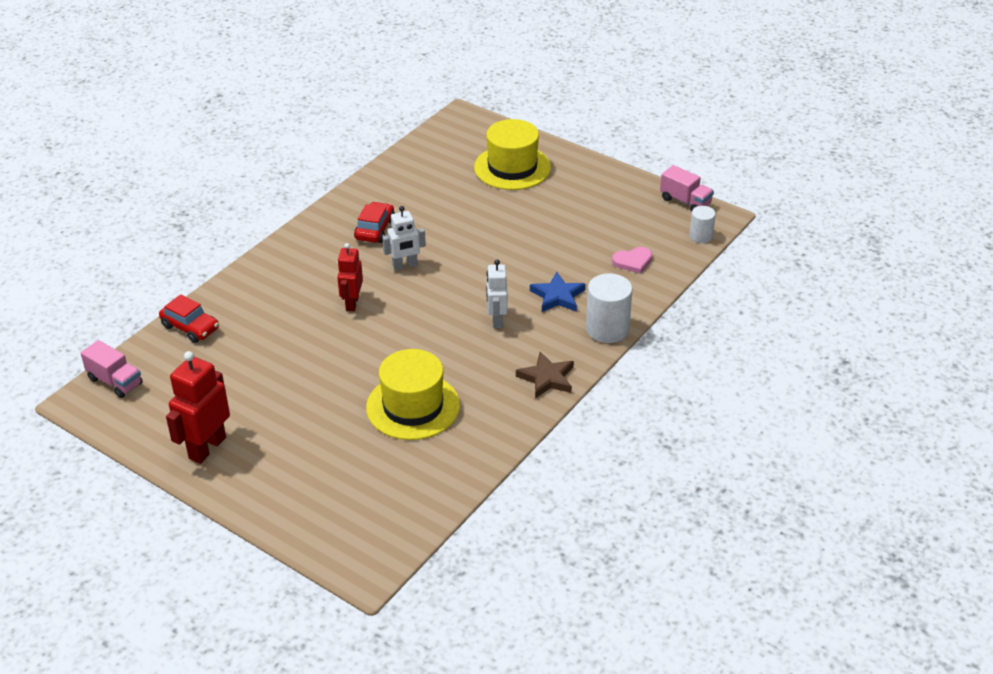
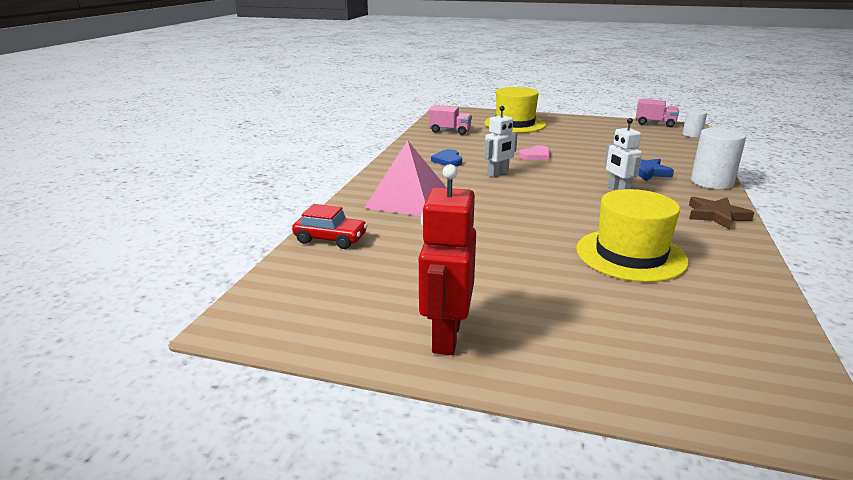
camera: 20 degrees left, 15 degrees down
(115, 381) = (271, 297): pink truck -> pink truck (450, 131)
(289, 288) = (408, 199): none -> pink pyramid
(352, 303) = (479, 200): red robot -> none
(375, 229) = (448, 160): red car -> blue heart
(633, 261) = (668, 150): pink heart -> pink heart (536, 155)

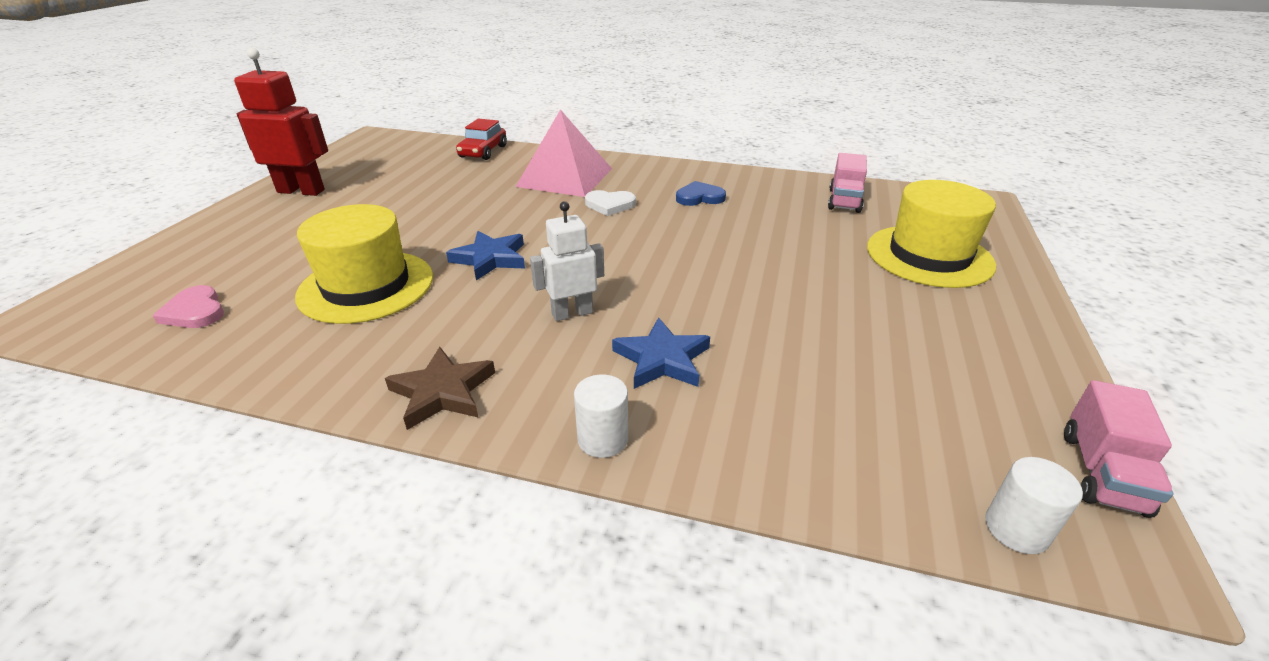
camera: 90 degrees right, 10 degrees up
(464, 184) = (610, 205): none -> white heart
(498, 174) = (646, 226): white robot -> none
(536, 155) = (737, 260): pink heart -> pink heart (195, 311)
(565, 216) = (490, 259): none -> blue star
(712, 182) = (603, 439): white cylinder -> white cylinder, size x0.58

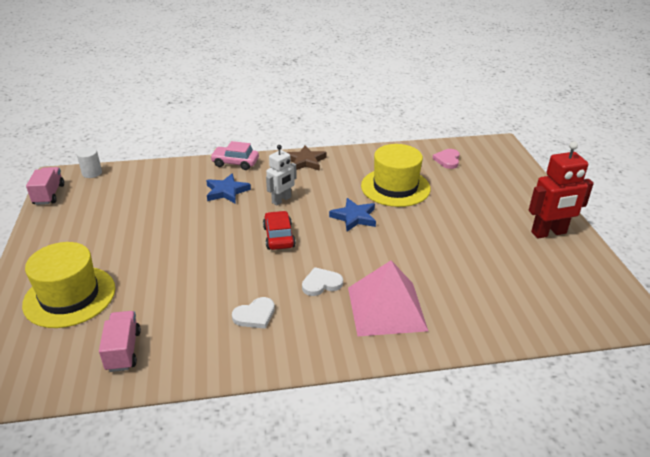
camera: 155 degrees right, 0 degrees up
(195, 311) = (447, 160): pink heart -> pink heart turned 105 degrees counterclockwise
(483, 151) = (501, 325): red car -> red car (279, 237)
(603, 439) = (235, 163): white cylinder -> pink car
(699, 197) = (255, 315): blue heart -> white heart

